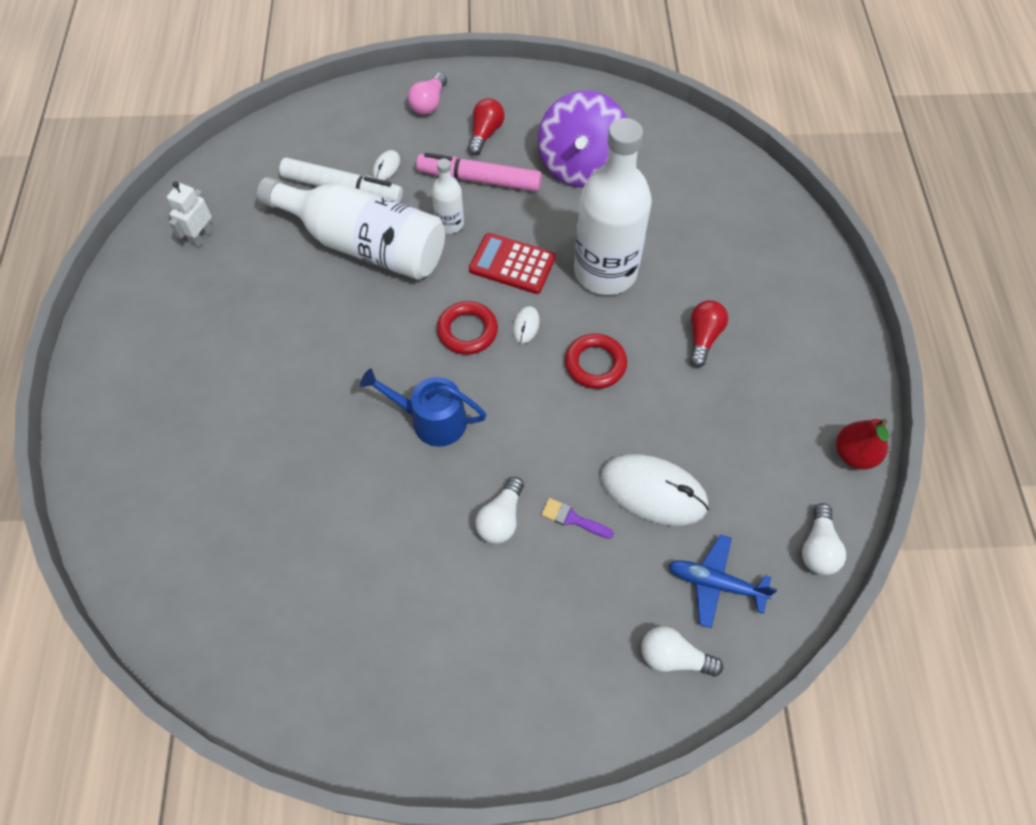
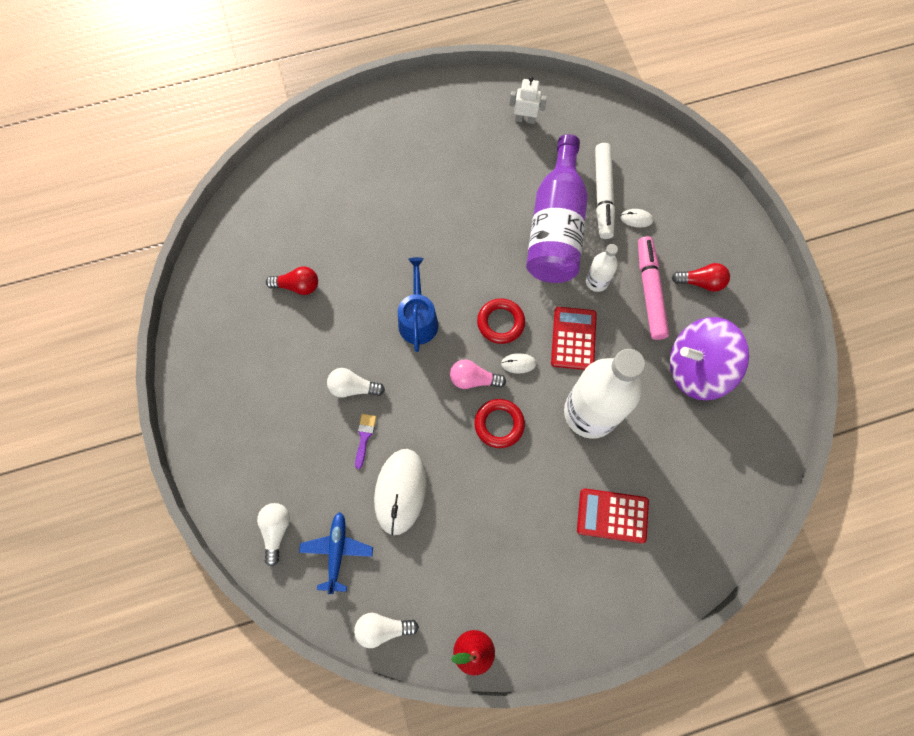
camera: 75 degrees right, 10 degrees up
(364, 244) = (555, 227): white bottle -> purple bottle
(429, 103) = (716, 229): pink light bulb -> pink light bulb (473, 379)
(703, 337) = (550, 506): red light bulb -> red light bulb (298, 286)
(726, 283) = (612, 516): none -> red calculator

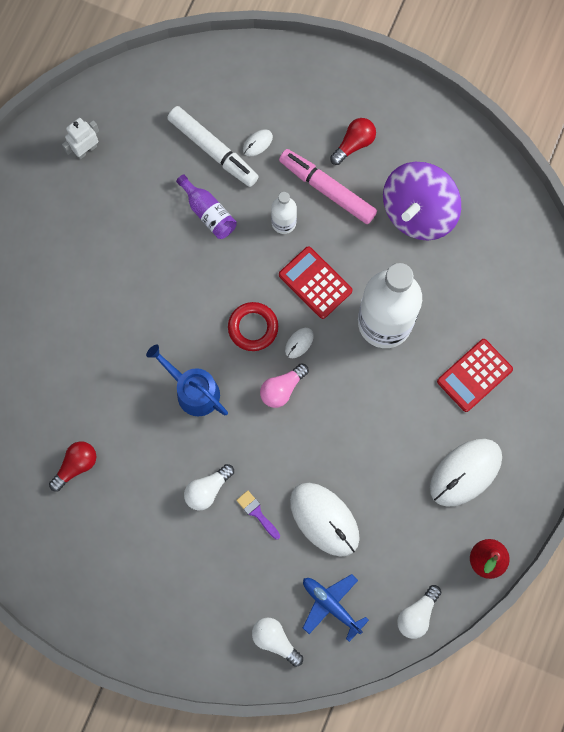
camera: 50 degrees left, 5 degrees up
(499, 424) = (335, 399): red ring -> none
(529, 573) = (465, 472): none -> white mouse
(555, 227) = (208, 213): purple bottle -> purple bottle, size x0.46

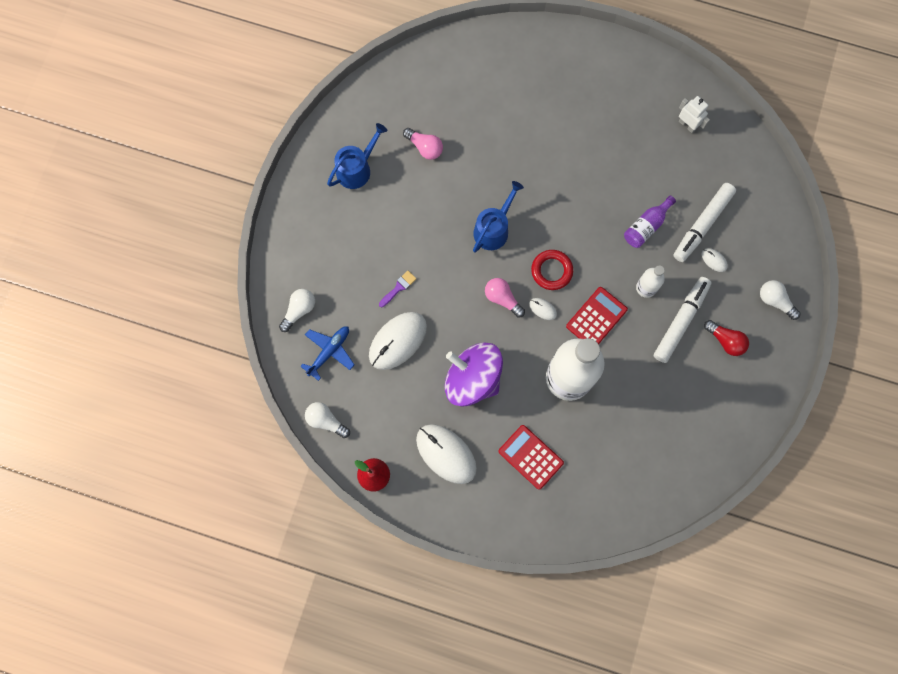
camera: 85 degrees right, 0 degrees up
(76, 466) = (425, 147): red light bulb -> pink light bulb
(94, 554) = (357, 169): none -> blue watering can
(207, 490) = (414, 248): white light bulb -> white light bulb (775, 301)
(327, 189) = (681, 321): pink marker -> white marker
(418, 212) = (671, 400): purple spinning top -> purple spinning top (472, 379)

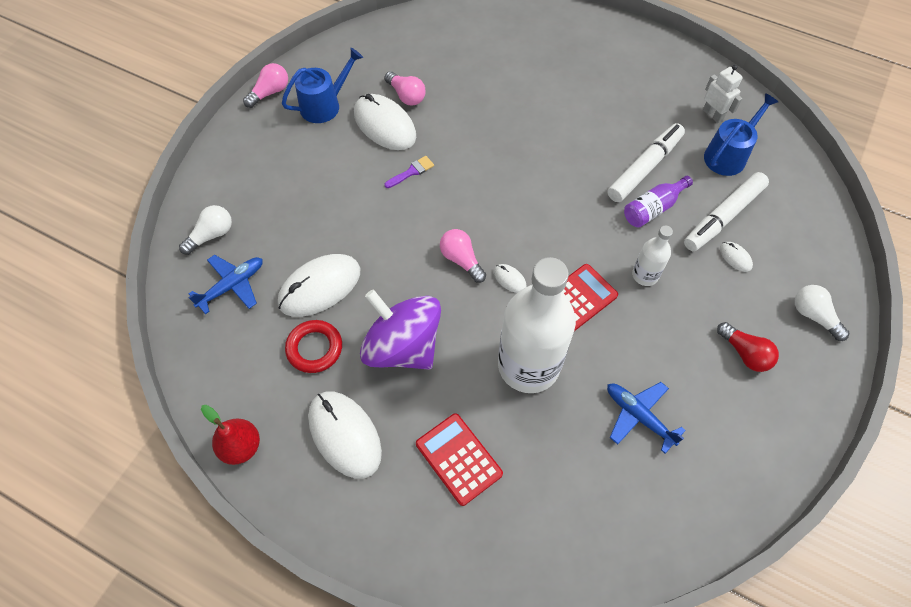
camera: 10 degrees right, 15 degrees down
(306, 163) = (270, 92): none -> pink light bulb
(326, 421) = (201, 366): white light bulb -> none
(398, 287) = (338, 229): purple brush -> purple brush (411, 172)
(413, 181) = (384, 125): none -> white mouse
(493, 229) = (466, 185): blue watering can -> blue watering can (728, 155)
(551, 271) = (528, 239): red ring -> red ring (314, 348)
(653, 403) = (638, 416): none -> blue plane
(681, 321) = (686, 321): white marker -> white marker (644, 168)

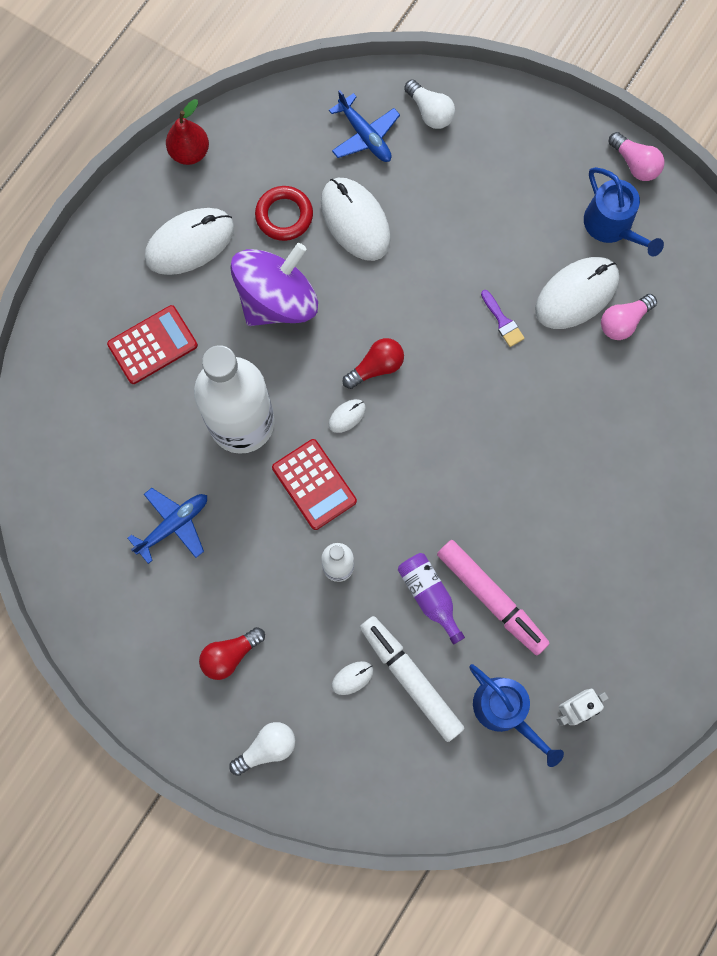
camera: 95 degrees right, 15 degrees up
(461, 260) = (376, 367): pink light bulb -> red light bulb
(644, 168) = (491, 598): white marker -> pink marker

